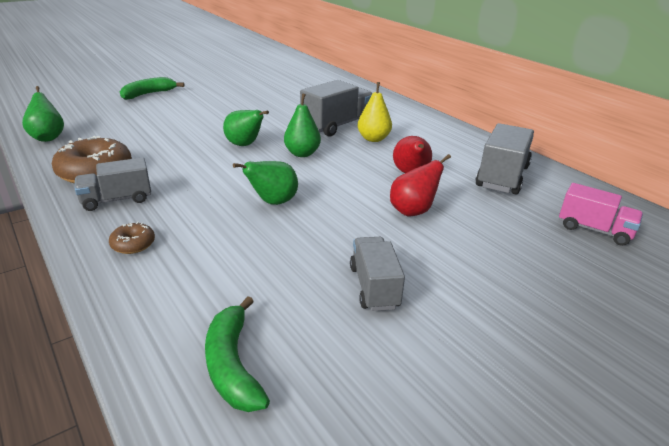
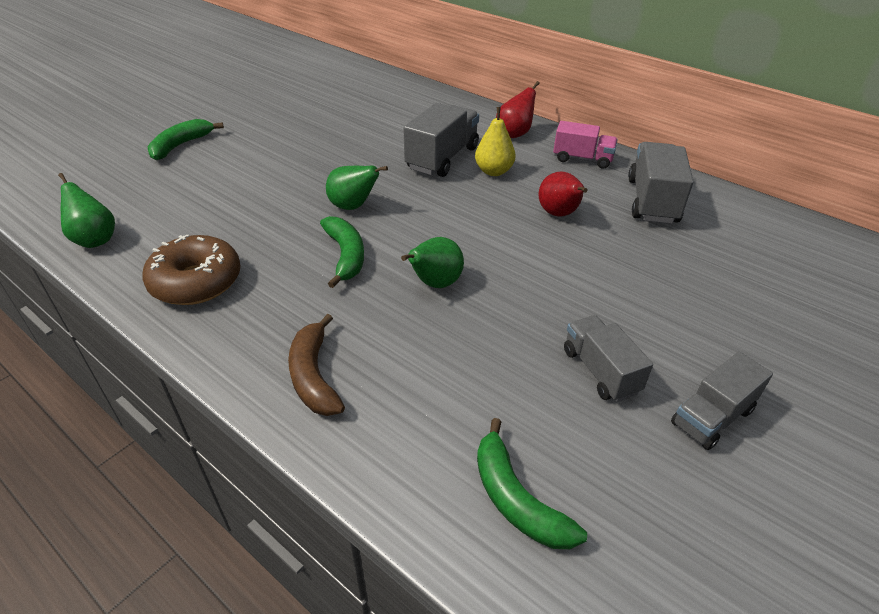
camera: 15 degrees left, 10 degrees up
(117, 200) = (252, 318): grey truck -> grey truck (712, 417)
(133, 244) = (314, 376): brown donut -> brown banana
(216, 174) = (345, 256): none -> green banana
(302, 154) = (427, 207): green pear -> none
(413, 211) = (587, 265): red pear -> red pear (514, 134)
(594, 230) = (767, 253): pink truck -> pink truck (582, 159)

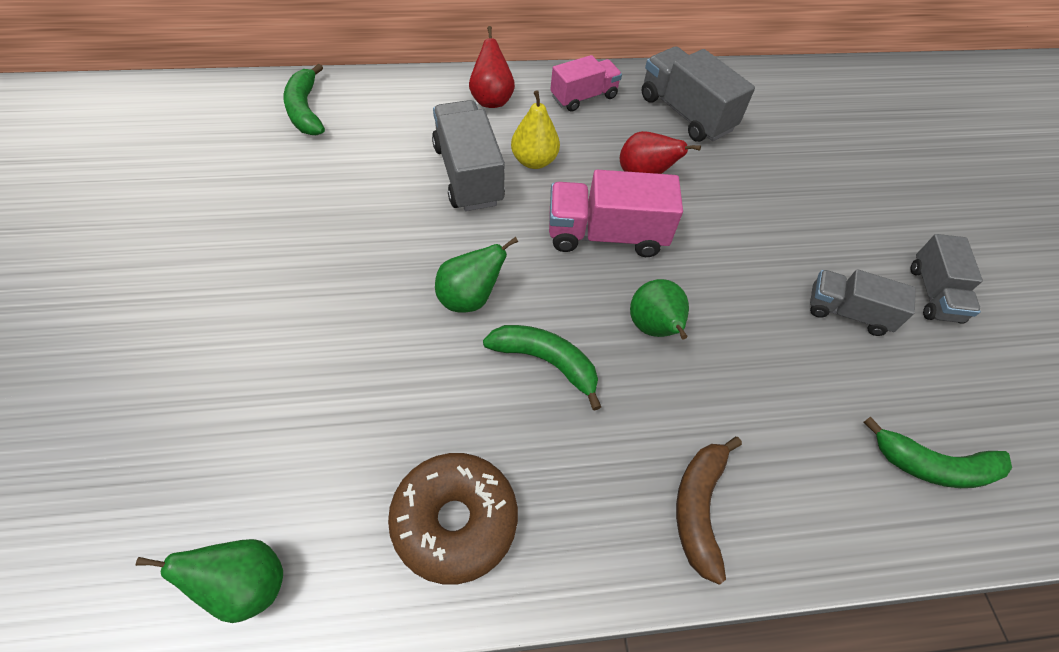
camera: 50 degrees left, 15 degrees up
(181, 145) = (130, 365): green banana -> green banana (305, 110)
(314, 376) = (699, 508): brown banana -> brown banana turned 75 degrees clockwise
(481, 226) = (606, 235): none -> pink truck

